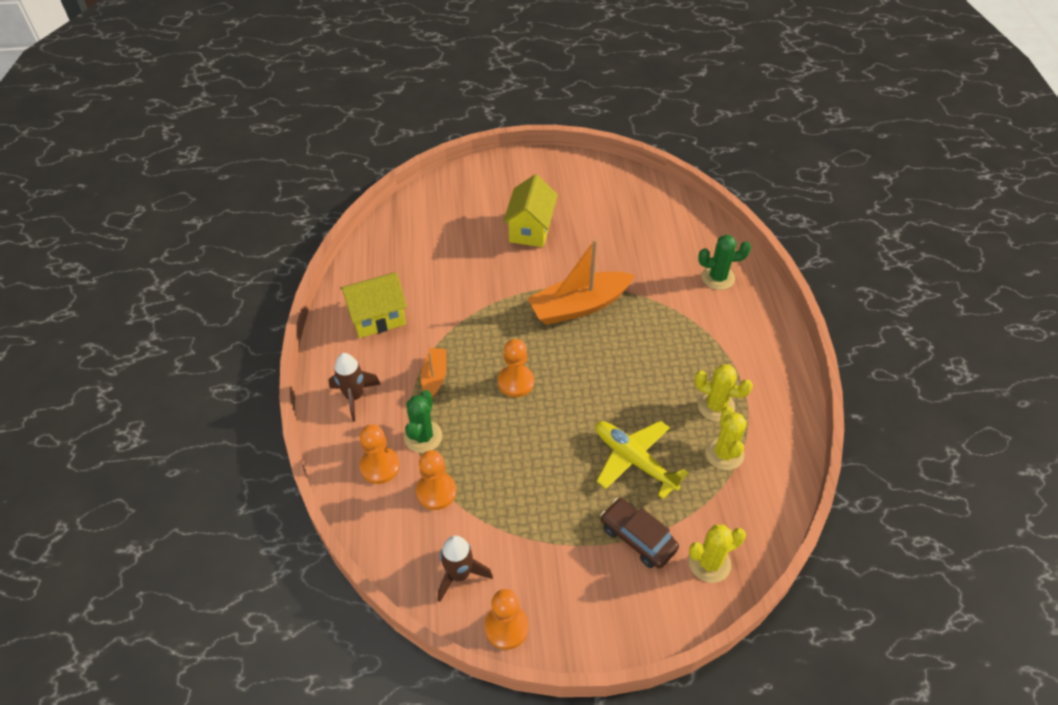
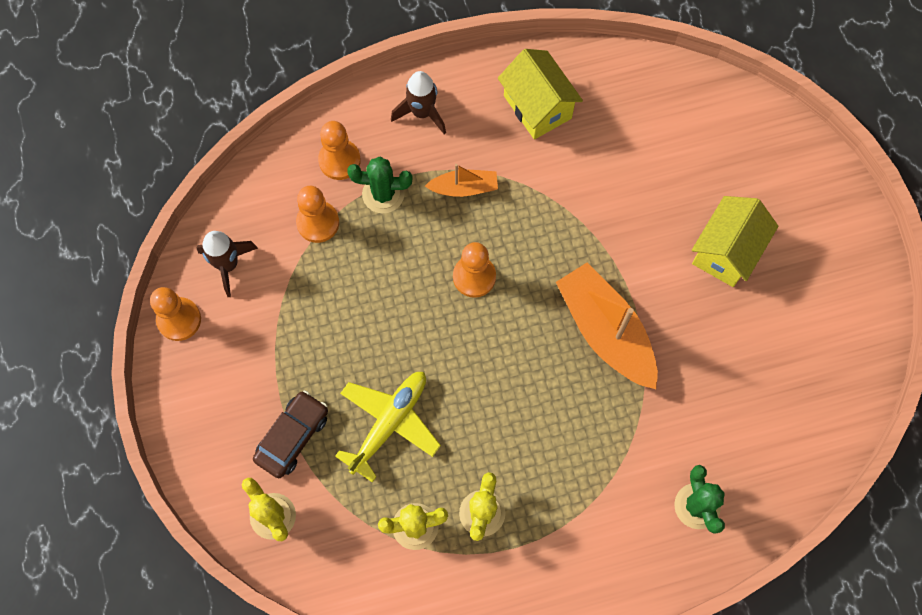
camera: 80 degrees right, 20 degrees up
(530, 229) = (726, 251): yellow house -> yellow house turned 60 degrees counterclockwise

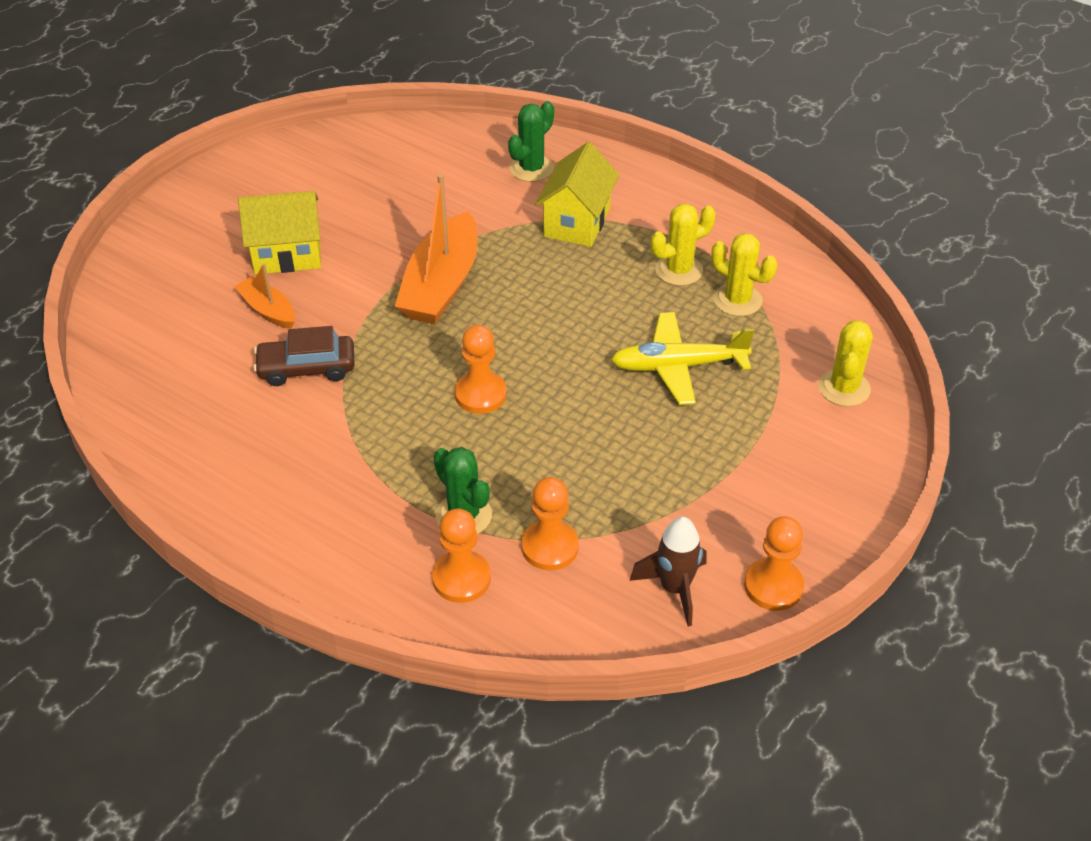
camera: 130 degrees left, 25 degrees down
(292, 437) = (768, 421): brown car -> brown car (307, 368)
(422, 113) = (335, 546): brown rocket -> none
(464, 188) = (393, 457): orange boat -> orange boat (268, 310)
(537, 107) = (243, 458): yellow house -> yellow house (577, 222)

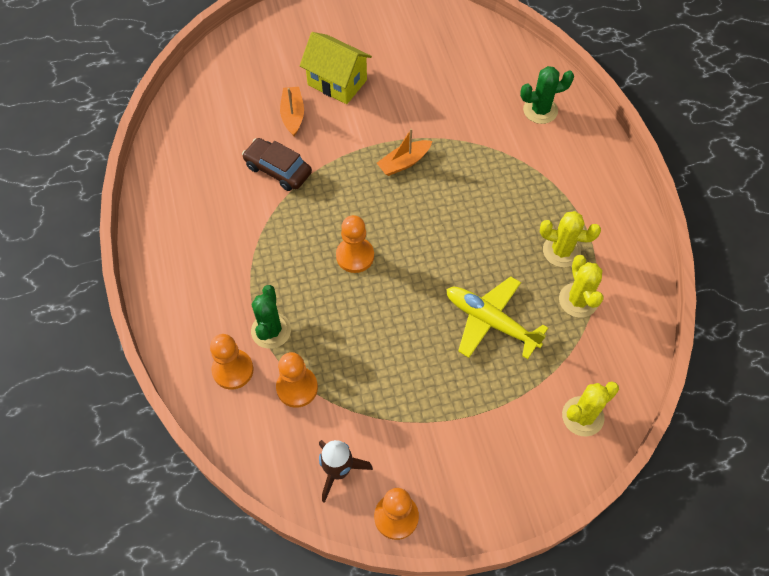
camera: 40 degrees right, 15 degrees up
(441, 285) = (404, 162): orange boat -> orange boat, size x0.53
(577, 222) = (530, 170): yellow house -> none

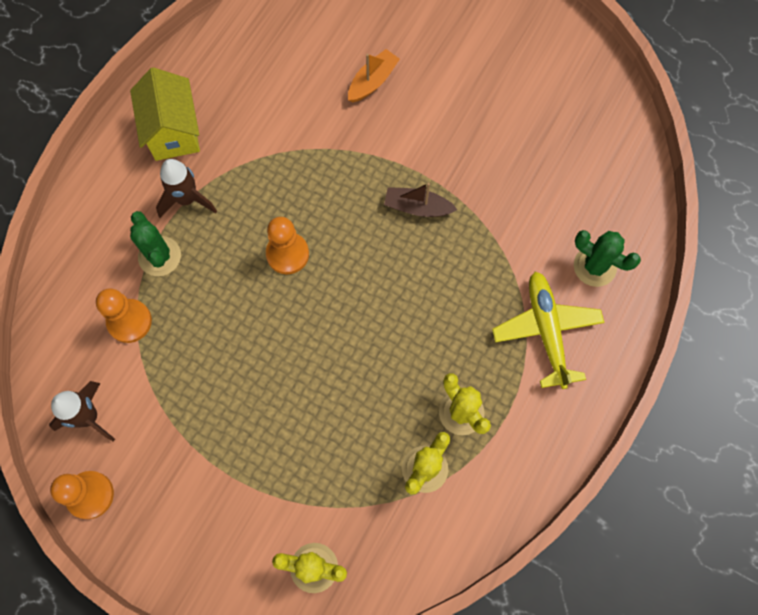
camera: 45 degrees right, 10 degrees up
(233, 370) = (100, 262): orange pawn -> none
(249, 281) = (187, 199): none -> brown rocket
(271, 330) = (159, 256): green cactus -> green cactus turned 75 degrees counterclockwise
(278, 170) = (308, 121): brown car -> none
(337, 82) = (442, 82): yellow house -> yellow house (173, 131)
(404, 162) = (417, 207): orange boat -> brown boat
(491, 321) = (332, 415): yellow plane -> yellow plane (546, 331)

